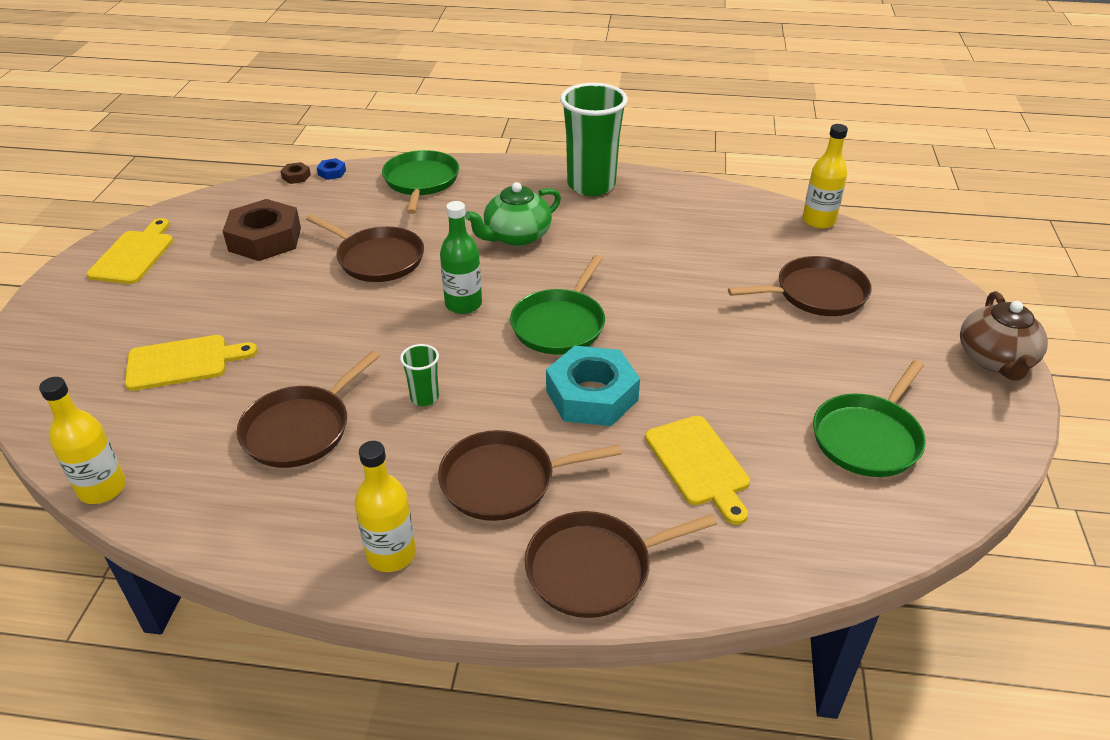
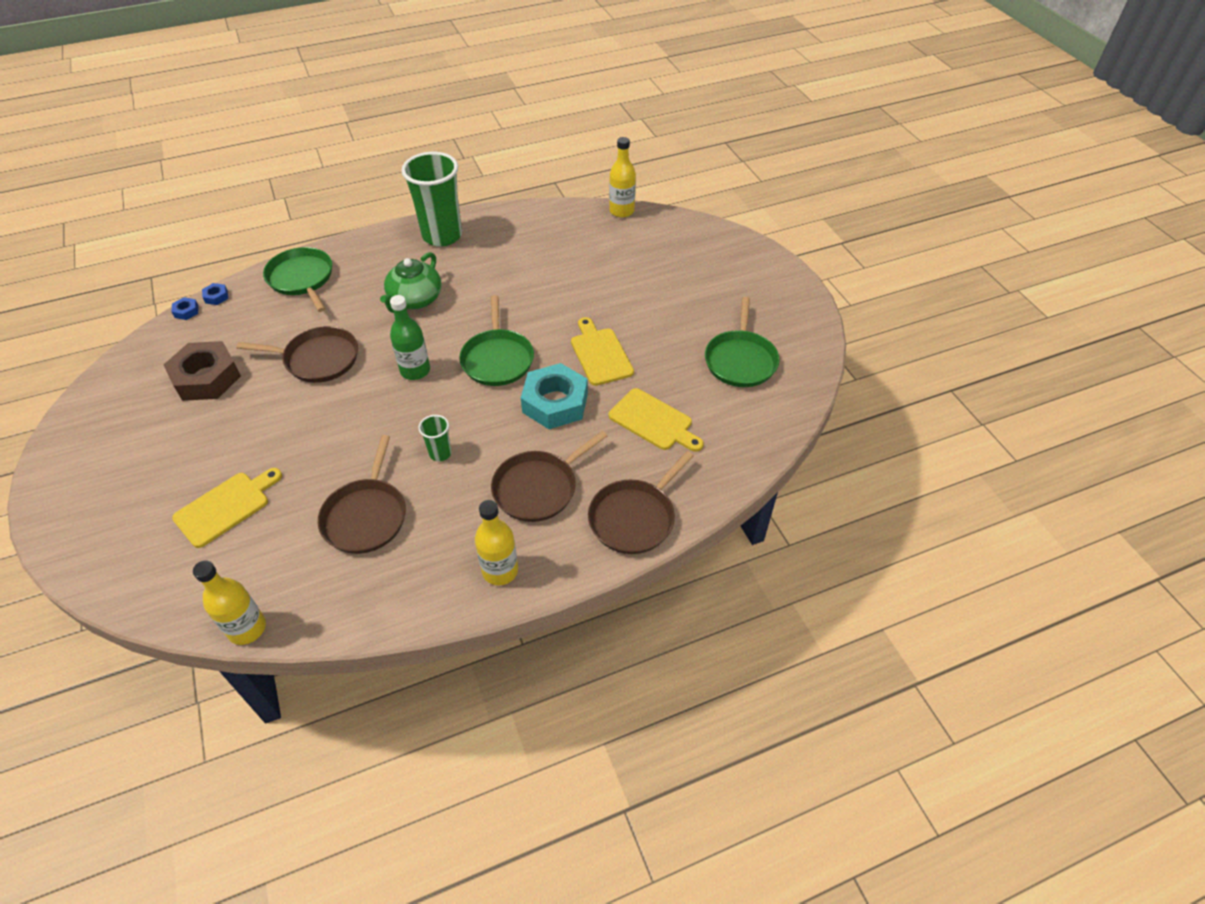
camera: 30 degrees left, 10 degrees up
(134, 255) = (96, 436): yellow cutting board -> yellow cutting board (600, 354)
(296, 176) = (186, 311): brown nut -> blue nut
(816, 293) = (652, 269): brown pan -> none
(995, 359) = (782, 276): brown teapot -> none

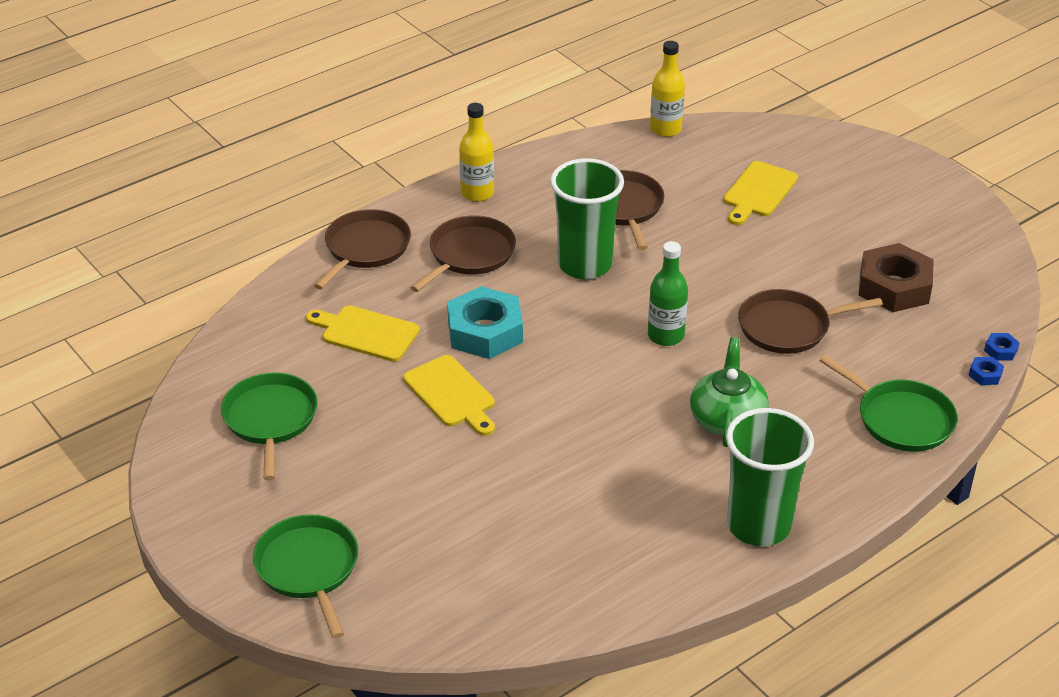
camera: 165 degrees right, 10 degrees down
(440, 453) = (584, 264): green cup -> green cup, size x2.26
(497, 359) = (576, 366): green pan -> green pan (309, 568)
(621, 211) = (495, 634): yellow bottle -> none

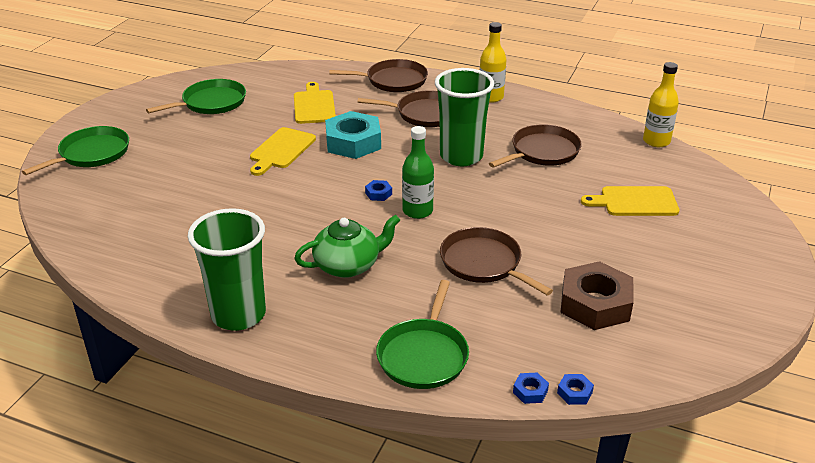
camera: 60 degrees right, 5 degrees down
(610, 351) = (378, 193): none -> blue nut

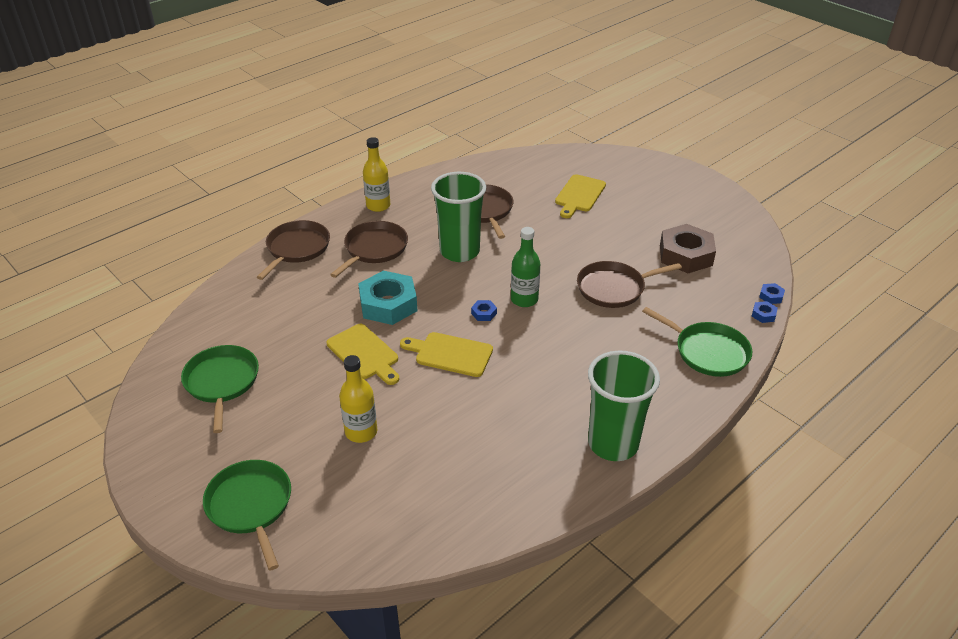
camera: 65 degrees left, 5 degrees up
(314, 105) = (297, 310): yellow cutting board -> yellow cutting board (450, 354)
(348, 265) = (577, 360): green teapot -> none
(656, 141) = (509, 157): yellow bottle -> yellow bottle (361, 432)

